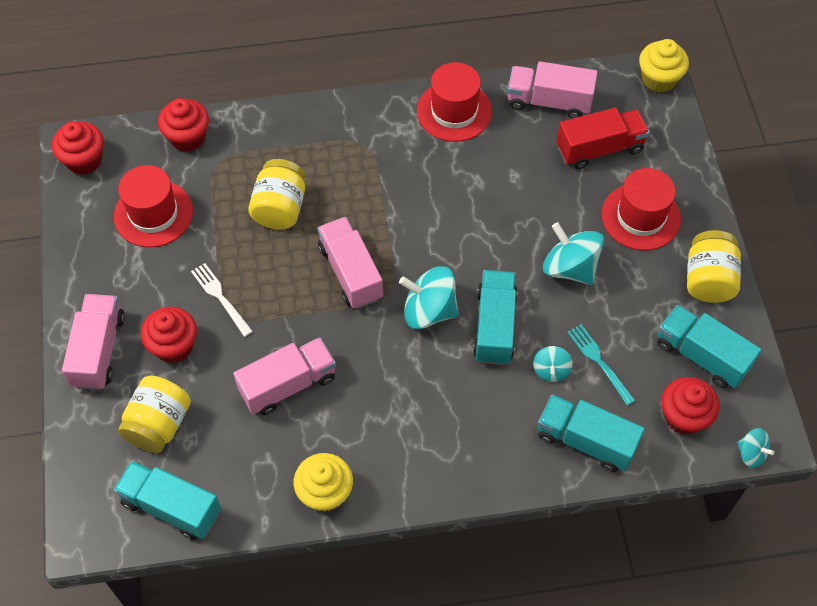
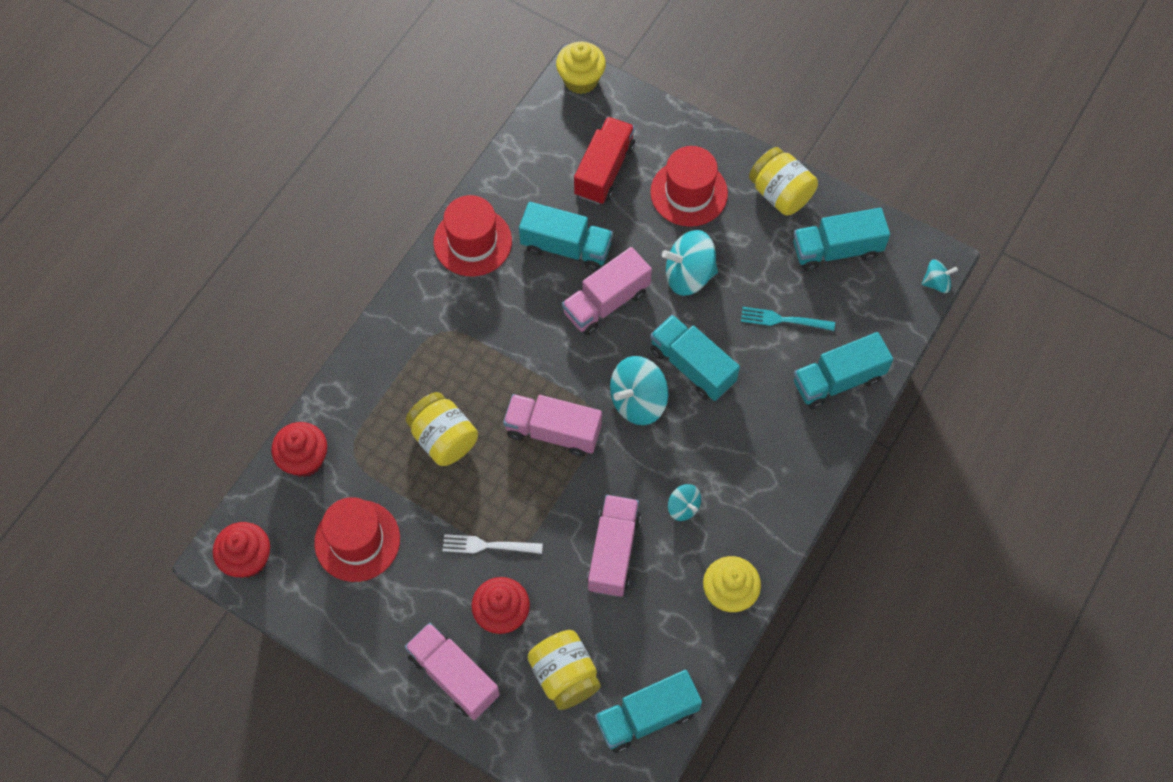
camera: 50 degrees left, 5 degrees up
(510, 171) = (566, 247): none -> turquoise truck
(549, 101) = (528, 169): pink truck -> pink truck (606, 302)
(551, 370) = (762, 357): turquoise spinning top -> turquoise spinning top (683, 507)
(683, 416) = (873, 301): red cupcake -> none

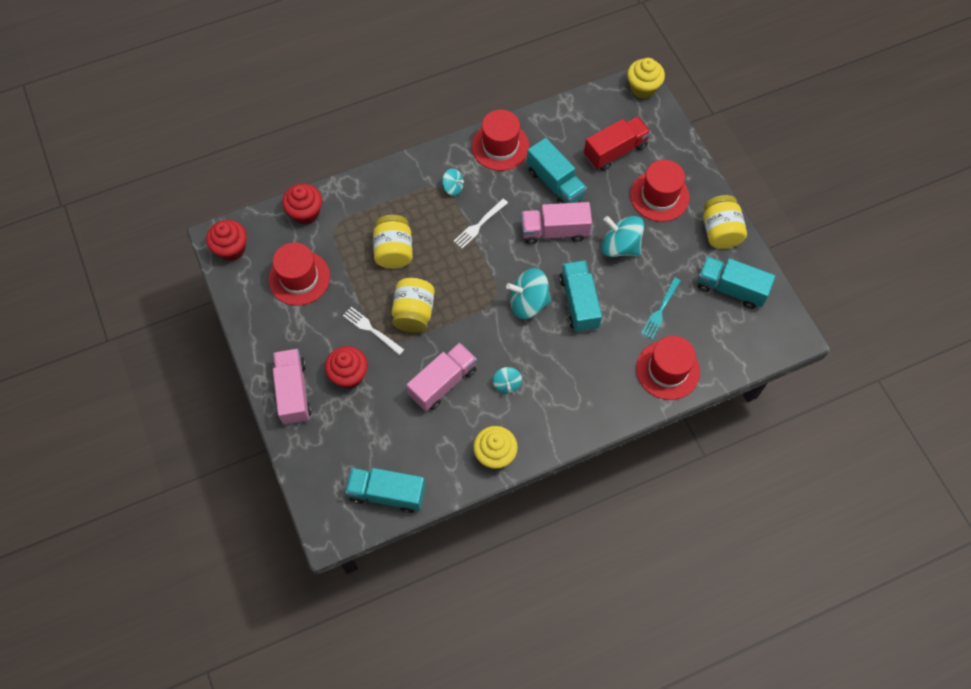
camera: 35 degrees right, 0 degrees up
(517, 347) = (479, 225): none -> white fork
(553, 431) = (462, 288): pink truck -> none
(564, 675) = (357, 436): yellow jar -> yellow jar (414, 313)
(783, 320) = (660, 310): turquoise fork -> turquoise fork turned 105 degrees counterclockwise
(838, 380) = (667, 370): turquoise truck -> red hat
(936, 283) = (783, 350): turquoise spinning top -> turquoise spinning top (453, 188)

